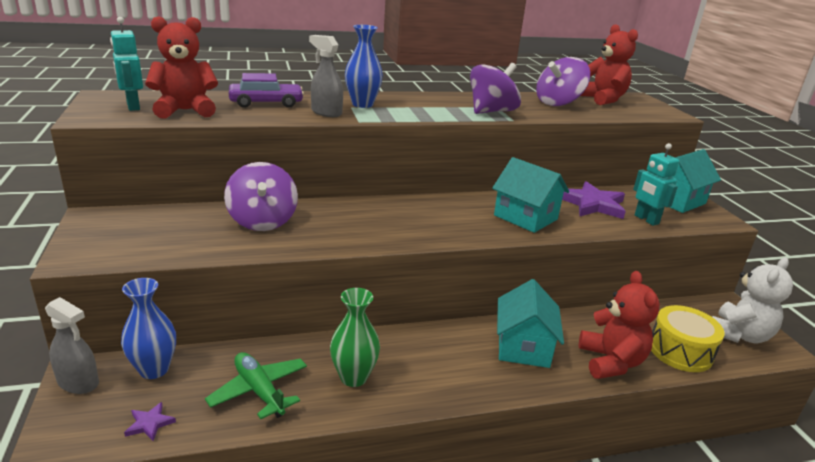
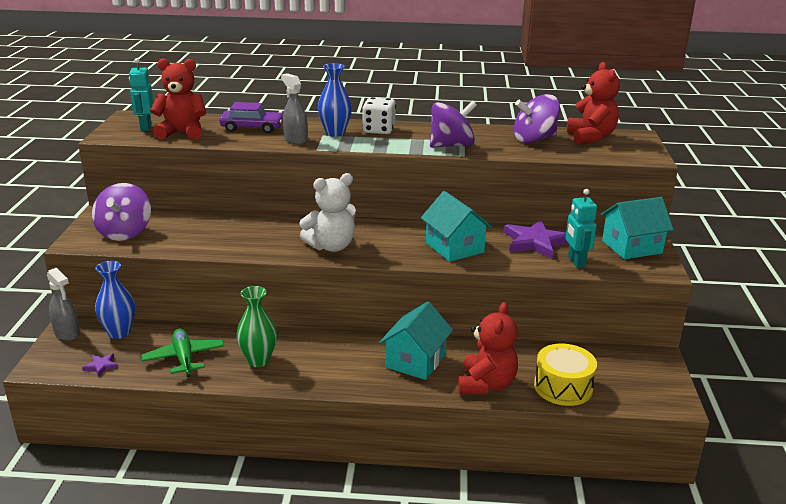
camera: 20 degrees right, 0 degrees up
(262, 221) = (223, 229): purple spinning top -> purple spinning top (125, 232)
(405, 100) = (379, 130): none -> white dice
(739, 335) = (640, 383): white teddy bear -> white teddy bear (331, 246)

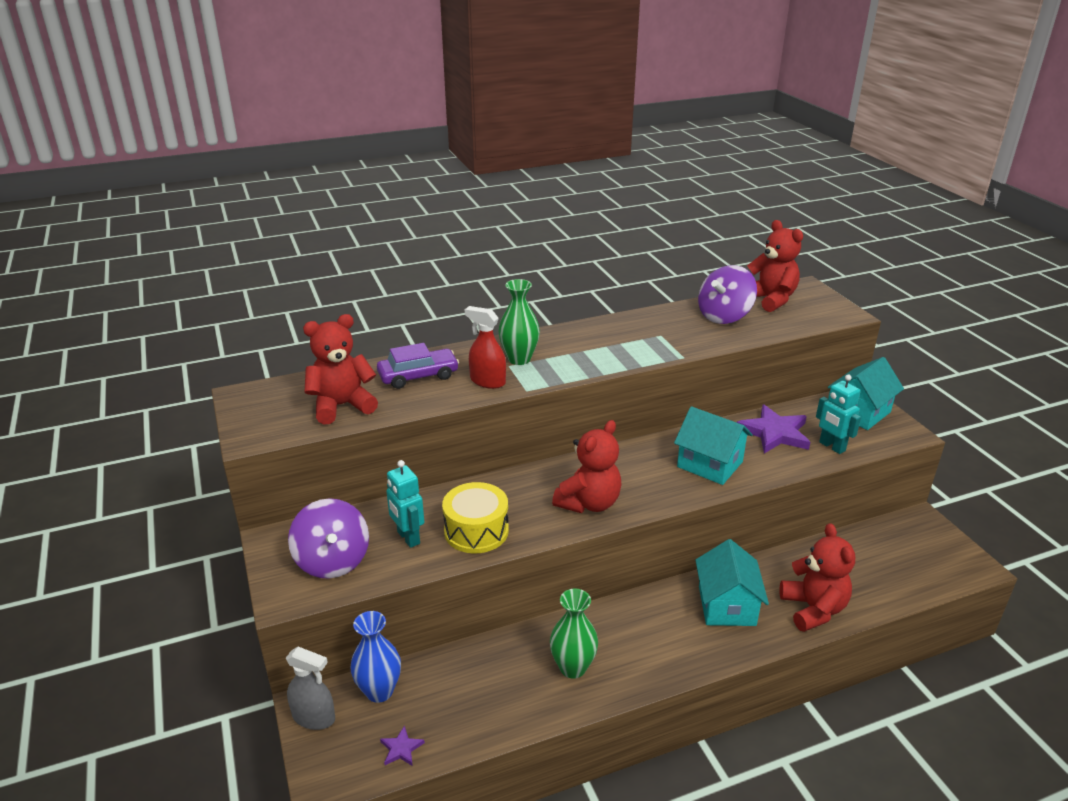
camera: 25 degrees left, 5 degrees up
(145, 127) = (284, 409): turquoise robot -> turquoise robot (408, 538)
(184, 358) = (489, 698): green plane -> none
(295, 140) = (487, 381): grey spray bottle -> red spray bottle
(331, 246) = (589, 503): white teddy bear -> red teddy bear
(335, 133) = (519, 359): blue vase -> green vase
(379, 130) = (561, 342): white dice -> none
(451, 145) = (657, 346): purple spinning top -> none
(563, 387) = (878, 585): yellow drum -> yellow drum (476, 531)

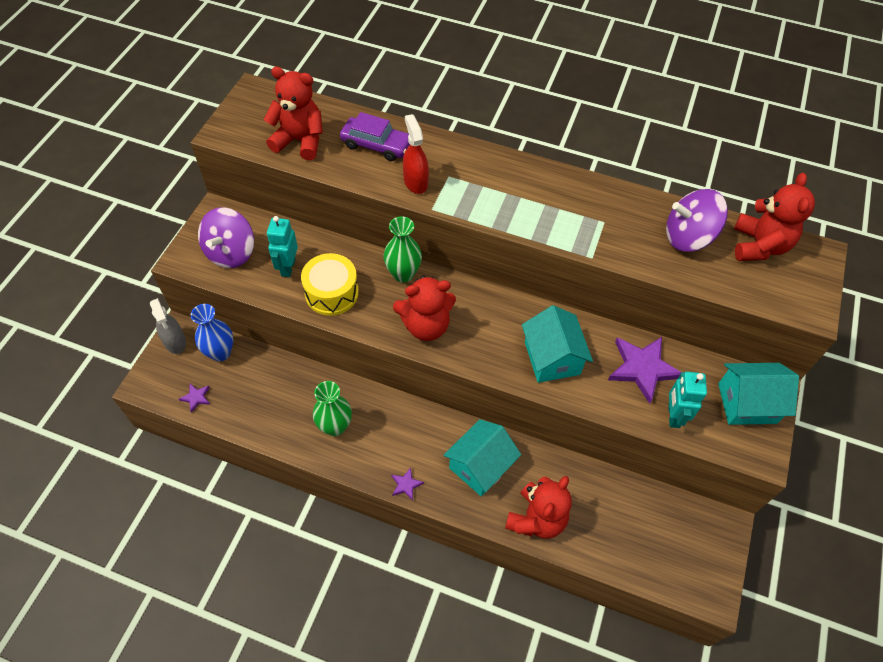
camera: 40 degrees right, 25 degrees up
(519, 359) = (463, 174): green vase -> green vase (403, 274)
(690, 664) = (406, 484): none -> purple star

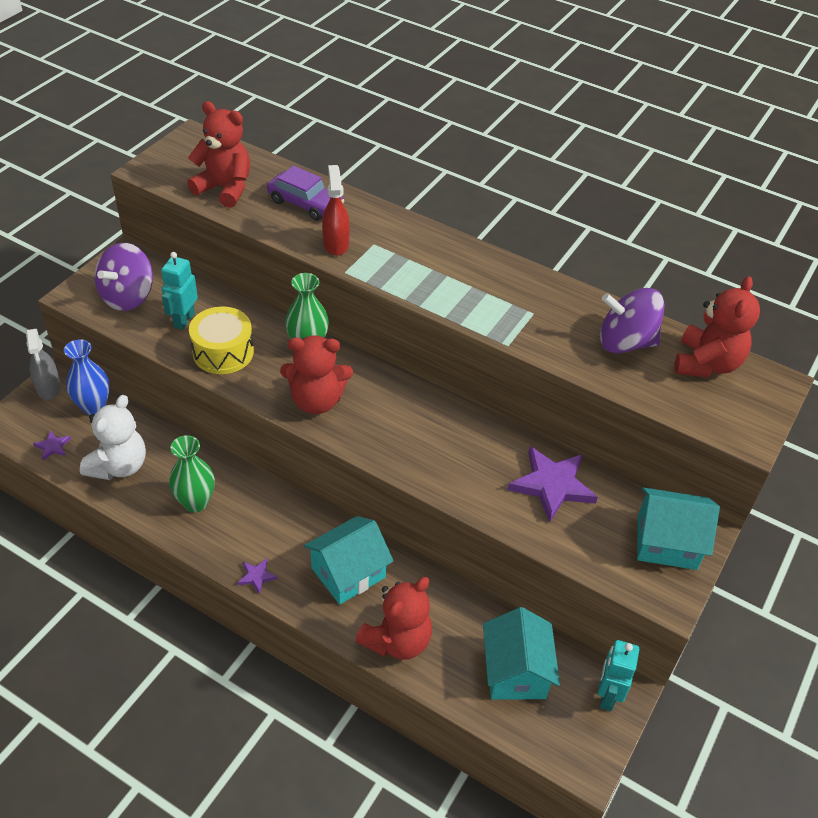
camera: 10 degrees right, 10 degrees down
(259, 405) = (119, 466): none -> white teddy bear
(552, 358) = (449, 457): turquoise house -> turquoise house (515, 672)
(673, 416) = (573, 540): turquoise robot -> turquoise robot (607, 695)

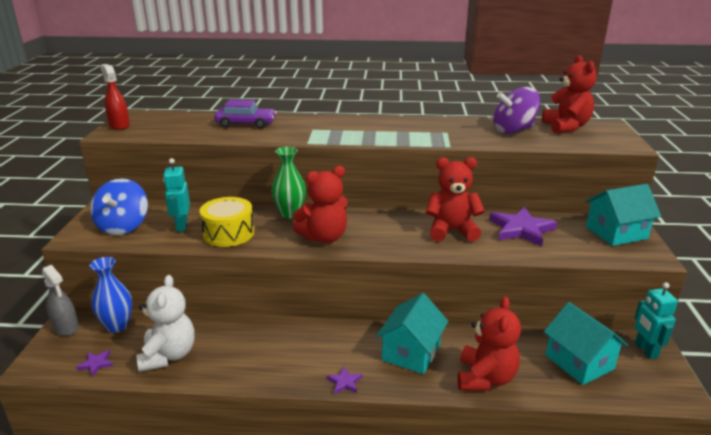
camera: 25 degrees left, 20 degrees down
(128, 296) = (123, 226): purple spinning top -> blue spinning top
(195, 502) = (254, 355): green vase -> none
(225, 188) = (179, 129): red teddy bear -> red teddy bear (451, 231)
(336, 244) = (287, 134): red spray bottle -> red spray bottle (119, 125)

